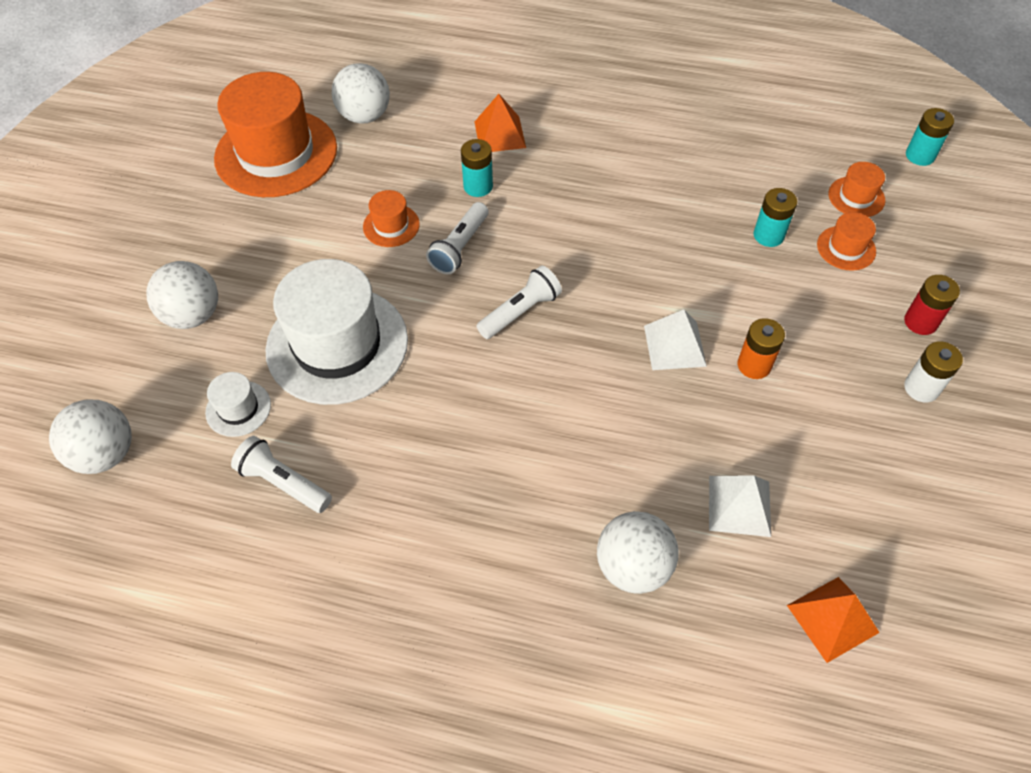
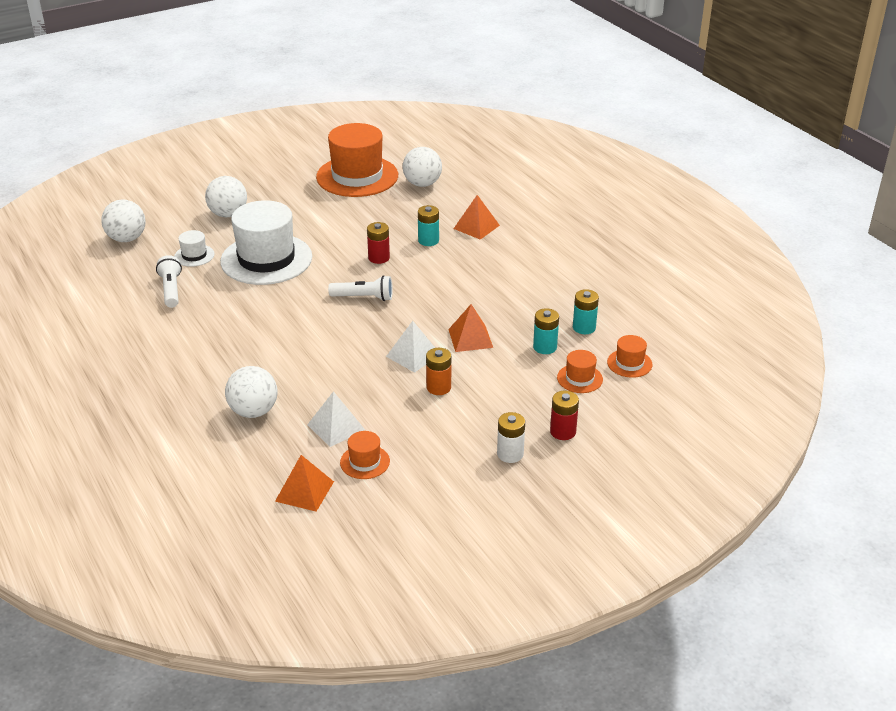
camera: 45 degrees right, 20 degrees down
(391, 225) = (362, 232): orange hat -> orange hat (365, 462)
(460, 247) = (379, 258): white flashlight -> red battery
(693, 279) = (470, 338): none -> orange pyramid
(920, 155) = (709, 371): turquoise battery -> turquoise battery (584, 327)

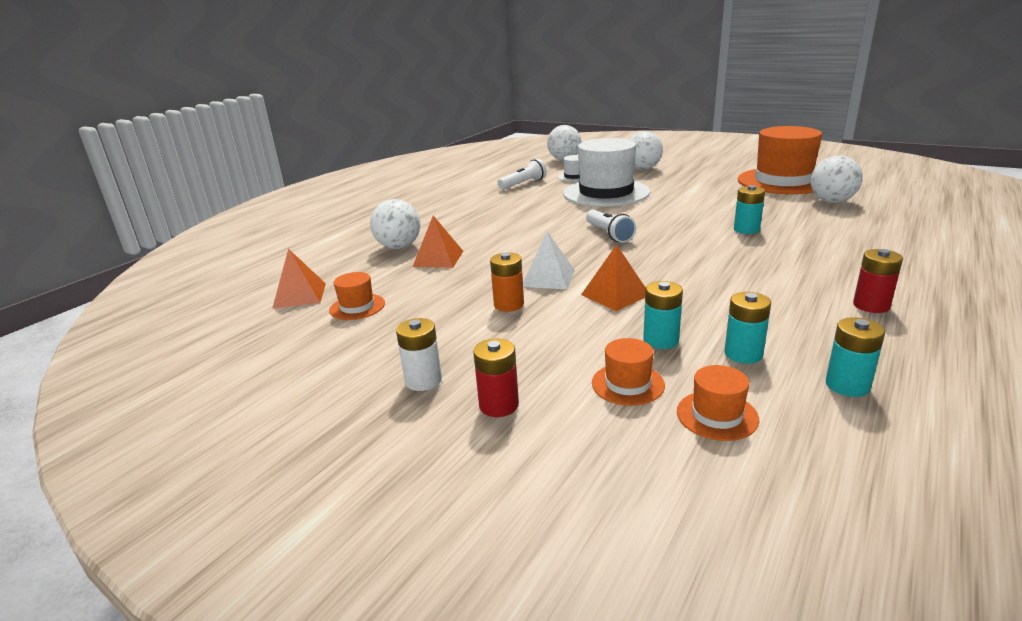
camera: 65 degrees right, 10 degrees down
(336, 427) = (402, 280): white pyramid -> none
(379, 258) = (679, 222): red battery -> red battery (871, 305)
(476, 227) = (817, 240): orange pyramid -> orange pyramid (438, 258)
(636, 313) = (847, 385): none -> turquoise battery

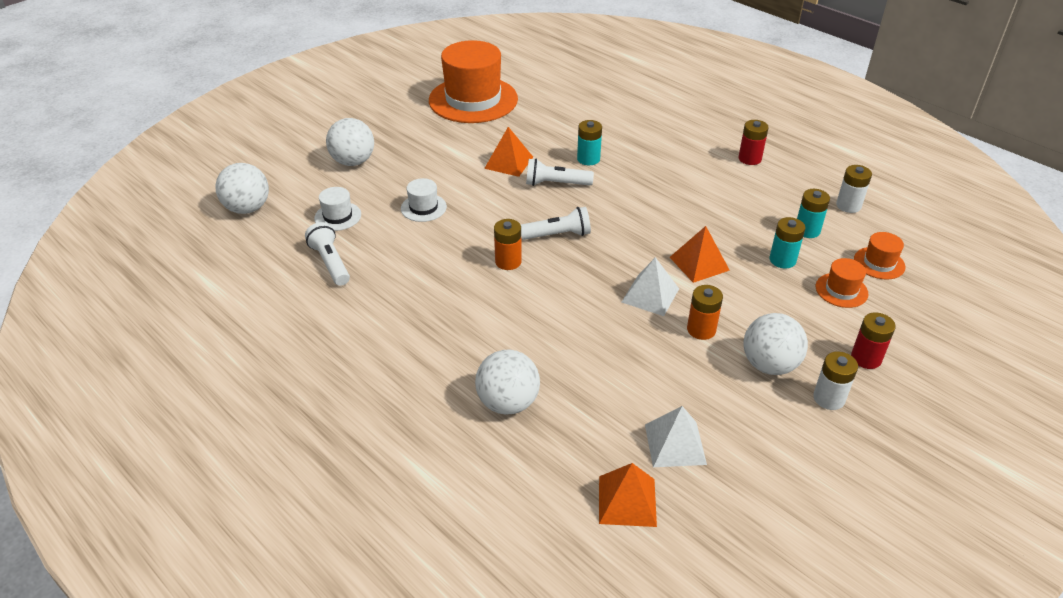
camera: 80 degrees left, 15 degrees up
(357, 307) = (675, 444): orange hat -> white pyramid
(438, 258) = (565, 369): orange pyramid -> orange pyramid (509, 162)
(559, 224) = (508, 261): none -> orange battery
(606, 193) = (423, 208): white hat -> white hat, size x0.44
(687, 224) = (556, 184): none -> white flashlight
(832, 201) = (546, 98): white ball -> white ball (769, 365)
(847, 385) = (848, 205): turquoise battery -> white battery

